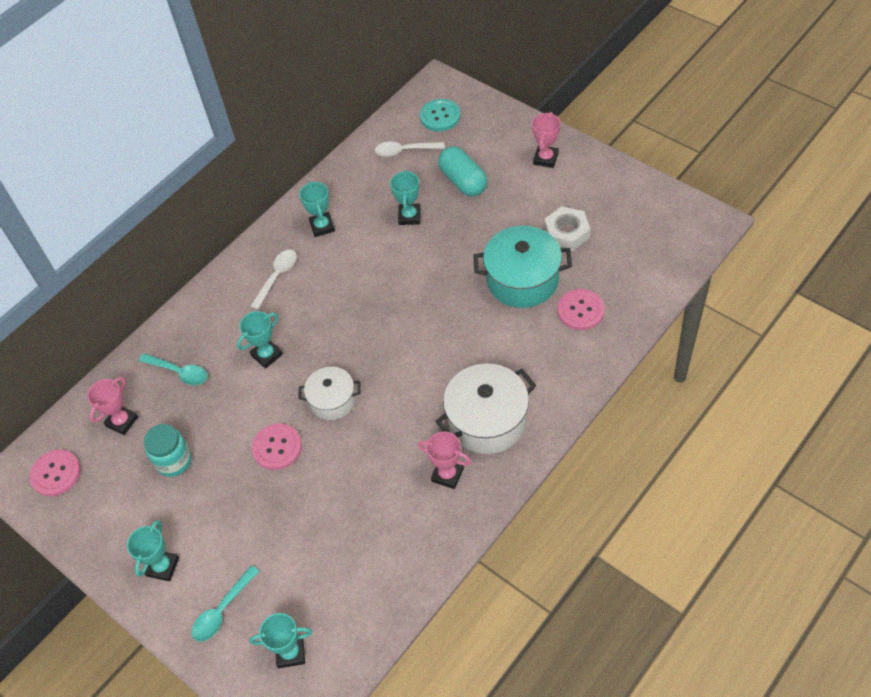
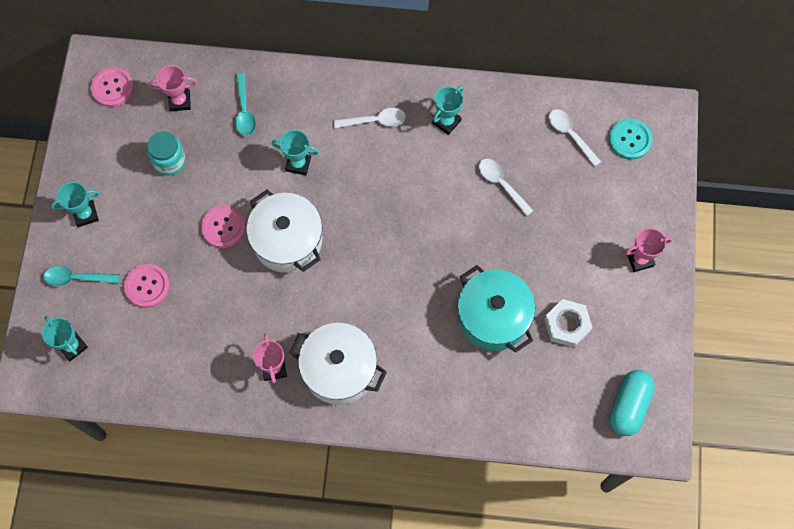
camera: 50 degrees right, 15 degrees up
(332, 400) = (287, 240): white pot -> white pot, size x1.64
(409, 216) = (501, 184): turquoise trophy -> white spoon
(463, 181) = (568, 204): turquoise capsule -> turquoise capsule (628, 406)
(580, 310) = (491, 383): pink button -> pink button (147, 286)

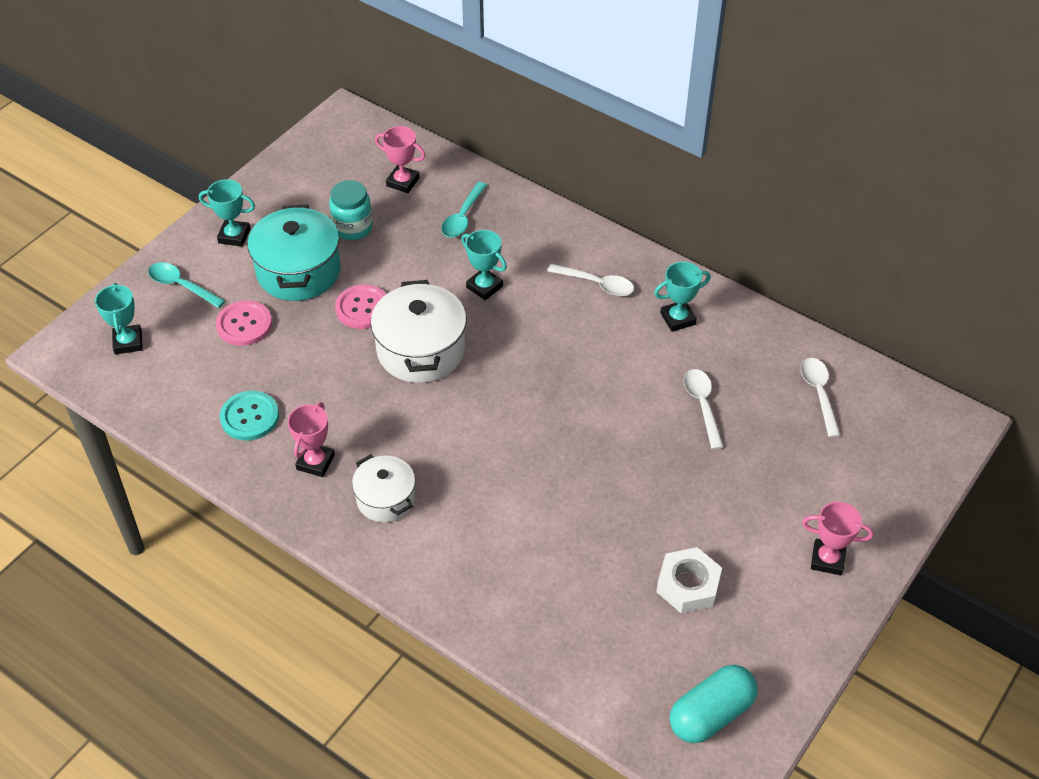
camera: 30 degrees right, 20 degrees down
(113, 88) = (345, 144): pink button -> none
(339, 369) = (385, 499): white pot -> white pot, size x0.61
(493, 317) = (602, 533): turquoise pot -> turquoise pot (298, 271)
(630, 139) = (892, 430): turquoise button -> turquoise button (250, 417)

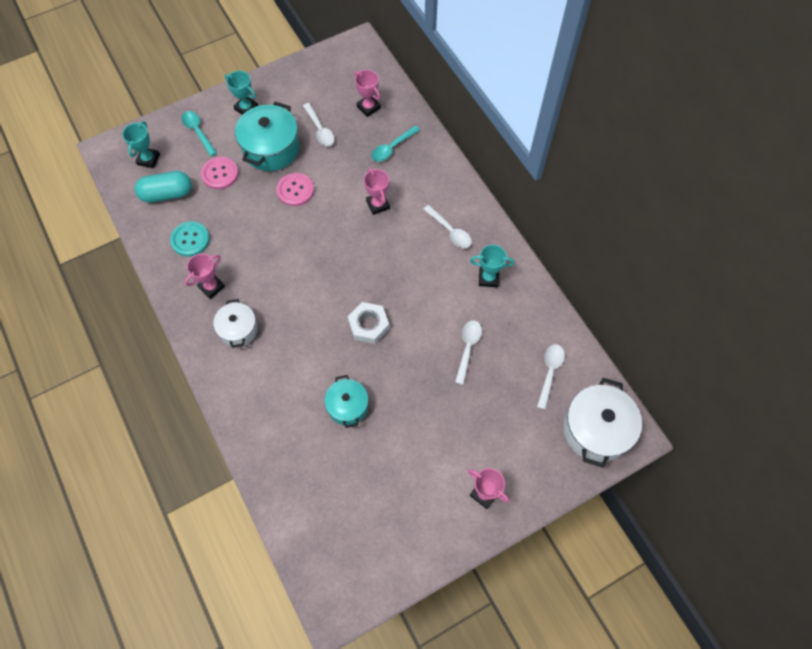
camera: 25 degrees right, 15 degrees up
(353, 228) = (320, 129): turquoise jar -> white spoon
(421, 350) = (314, 235): white pot -> white pot (596, 430)
(484, 287) = (378, 204): turquoise trophy -> pink trophy
(591, 531) = (347, 406): none -> turquoise pot
(688, 585) = (386, 471): white nut -> white nut (368, 325)
(711, 714) = (349, 564): turquoise capsule -> turquoise capsule (167, 194)

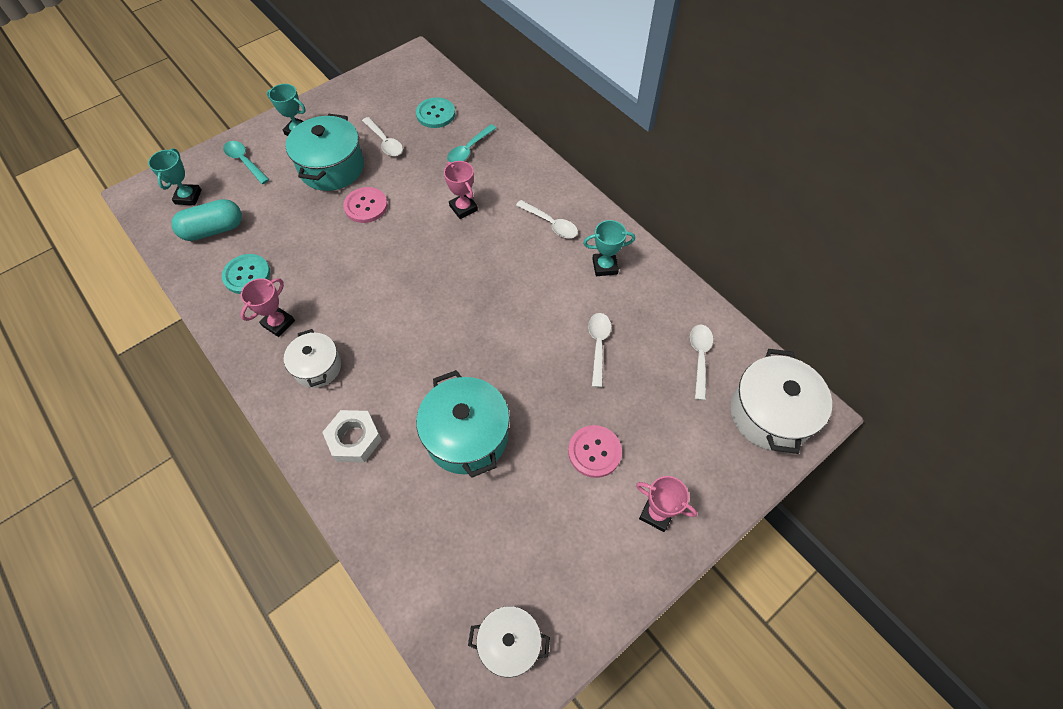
camera: 10 degrees left, 5 degrees down
(220, 174) = (275, 201): pink button -> pink button (594, 452)
(347, 406) = (467, 435): turquoise pot -> turquoise pot, size x1.64
(353, 569) = (509, 643): none -> white pot
(368, 107) = (435, 114): pink trophy -> turquoise button
(368, 325) = (476, 338): white nut -> white nut (354, 439)

